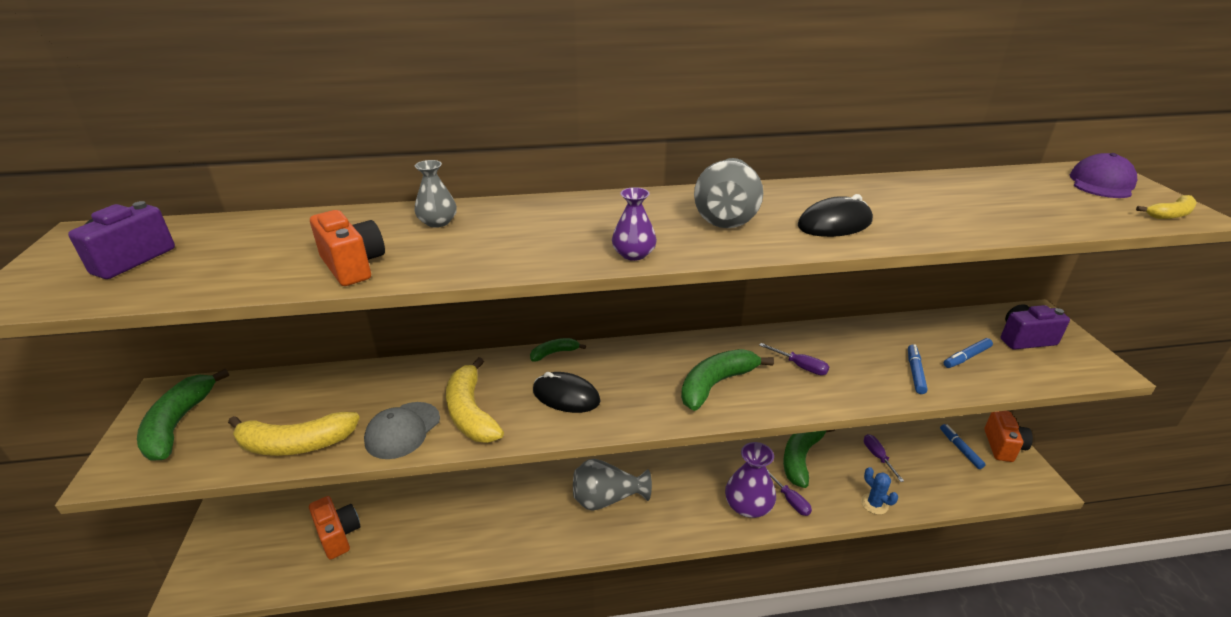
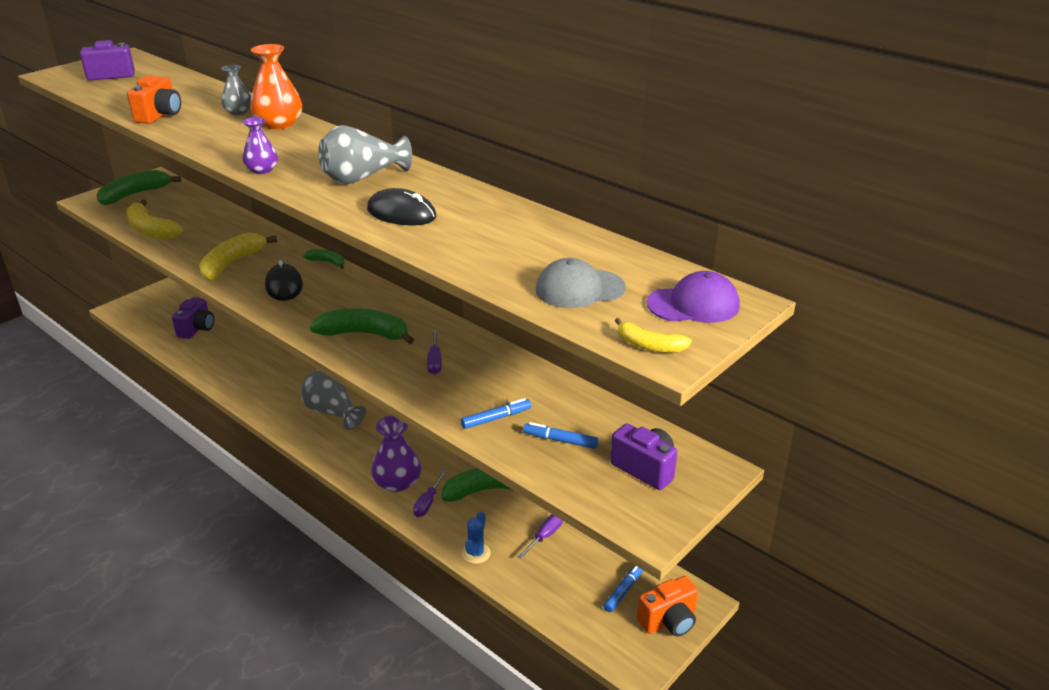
camera: 50 degrees right, 0 degrees up
(338, 535) = (197, 329): orange camera -> purple camera
(402, 430) = (193, 252): grey cap -> grey cap (579, 289)
(515, 213) = (279, 124): none -> orange vase

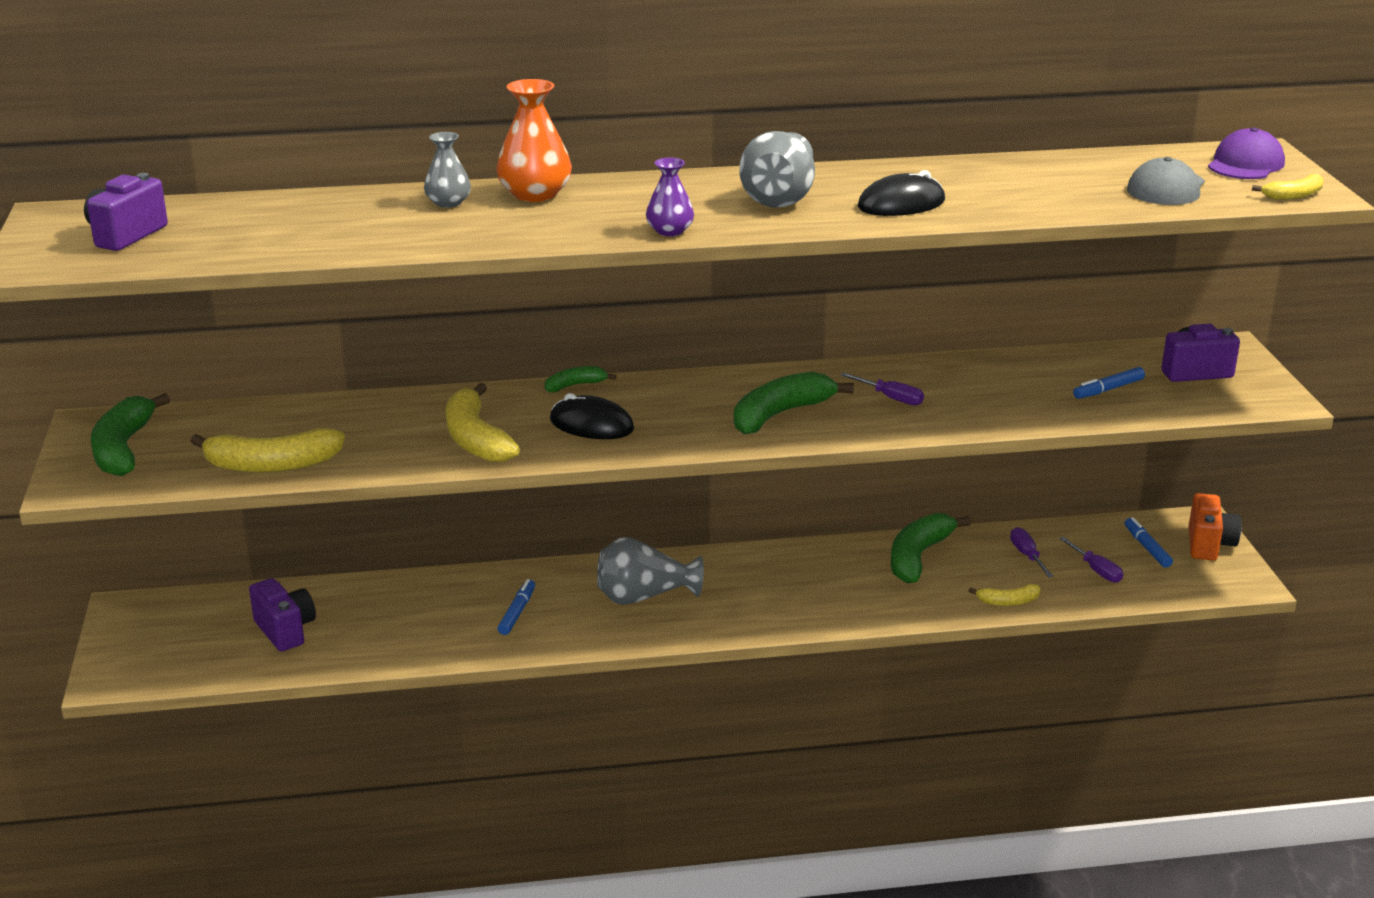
camera: 50 degrees left, 5 degrees down
(160, 115) = (369, 240): orange camera -> none
(397, 482) = (836, 603): purple vase -> none
(428, 503) = (894, 598): purple screwdriver -> purple screwdriver (1096, 570)
(476, 553) = (1008, 602): blue cactus -> yellow banana
(496, 418) = (1035, 404): blue marker -> blue marker (517, 612)

